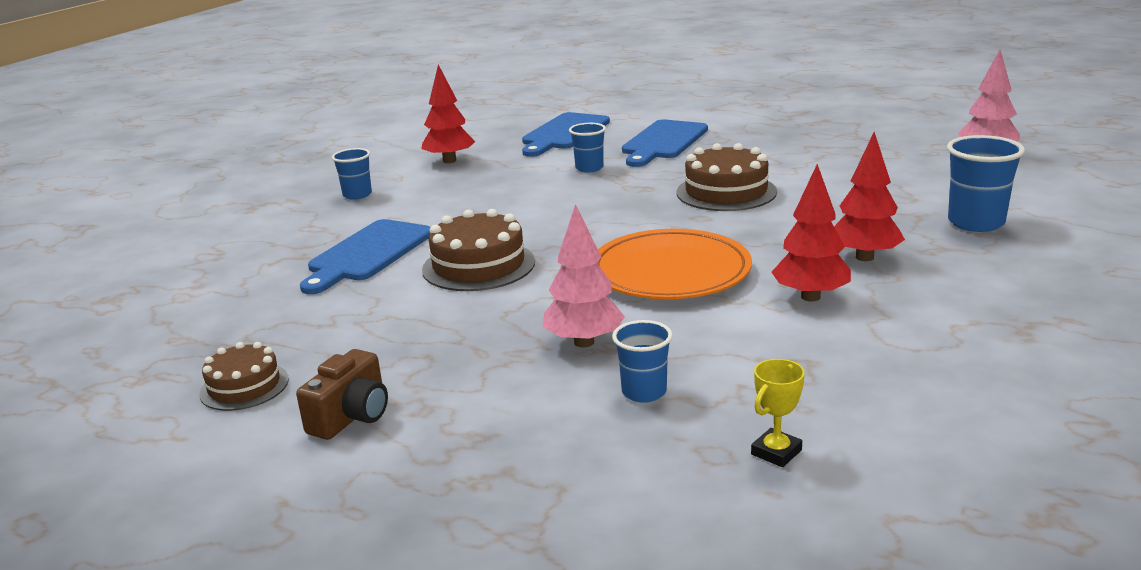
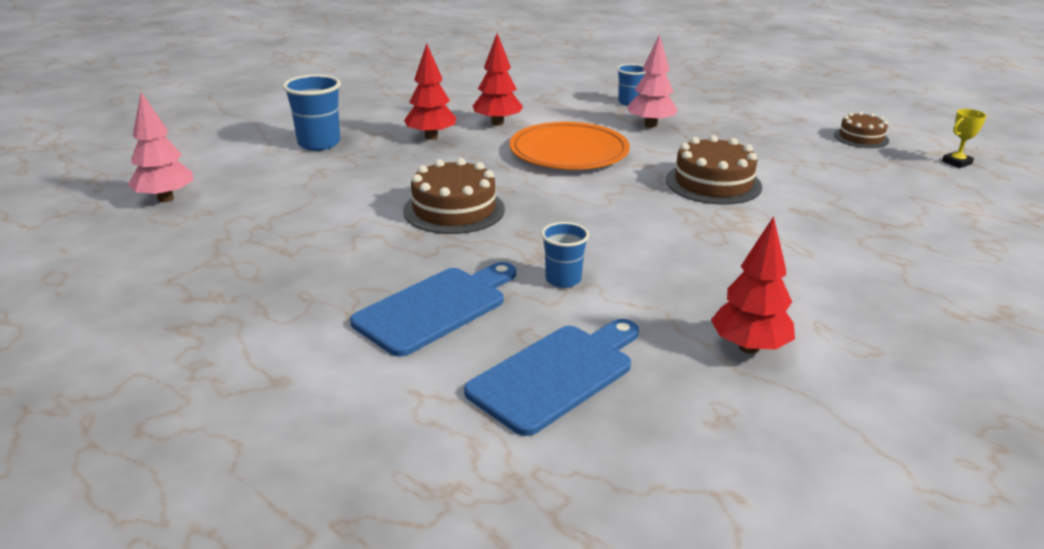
camera: 165 degrees left, 5 degrees up
(351, 417) = (786, 116): brown camera -> none
(357, 195) = (867, 303): blue cup -> none
(367, 254) = (818, 213): blue cutting board -> none
(776, 452) = (586, 79): yellow trophy -> yellow trophy (956, 163)

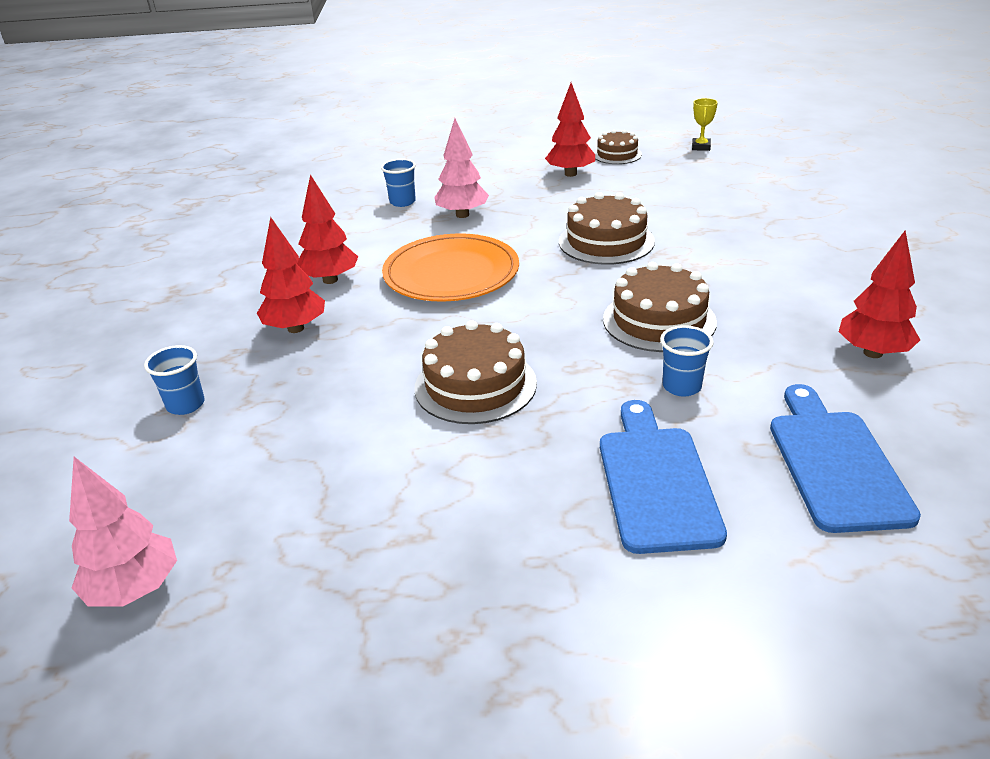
camera: 45 degrees left, 5 degrees up
(319, 143) = (186, 405): blue cup -> blue cup, size x0.63
(637, 241) = (659, 320): none -> brown cake
(789, 134) = (570, 174): none -> red tree

